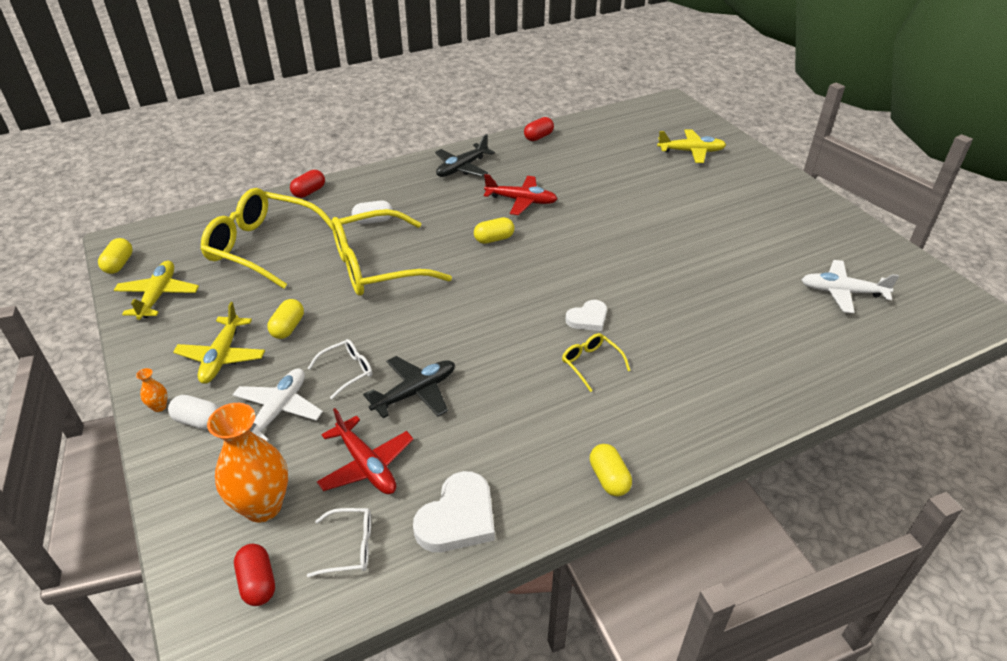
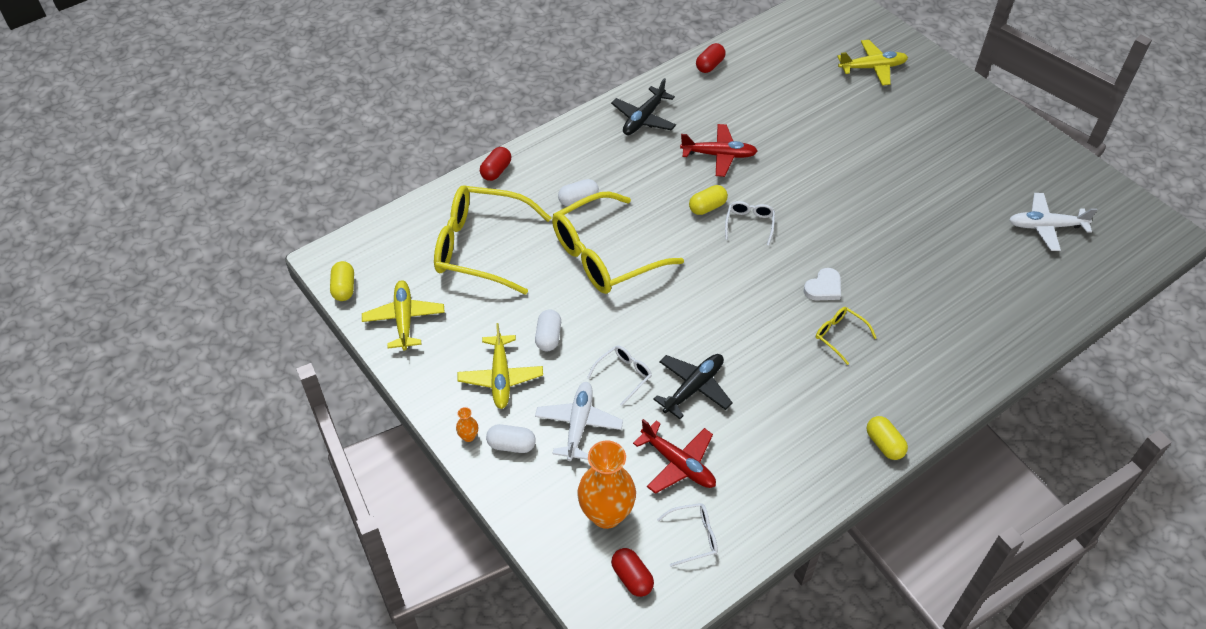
camera: 10 degrees left, 10 degrees up
(288, 327) = (548, 337): yellow capsule -> white capsule
(458, 518) = (772, 498): white heart -> none
(530, 257) = (749, 224): none -> white glasses

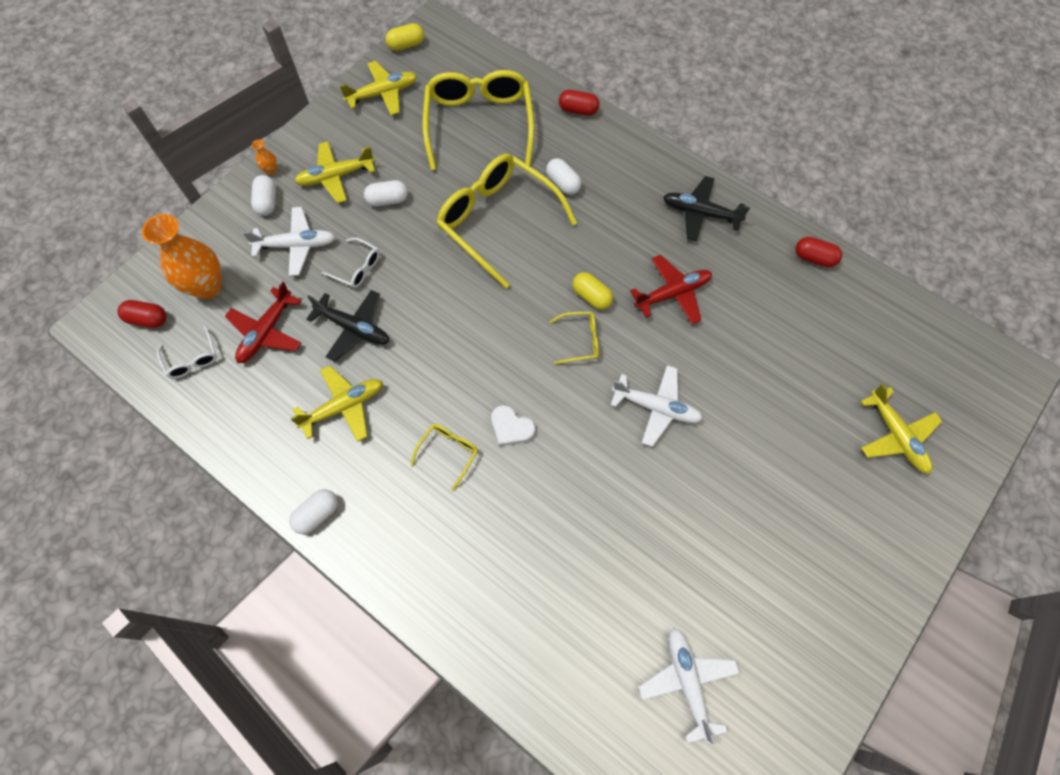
camera: 75 degrees right, 15 degrees up
(632, 577) = (148, 319): red capsule -> red capsule turned 60 degrees clockwise
(719, 155) = (673, 293): red plane -> red plane turned 105 degrees counterclockwise
(749, 224) = (579, 340): white glasses -> yellow glasses
(778, 408) = (344, 406): none -> yellow plane
(824, 191) = (656, 408): none -> white plane
(884, 444) = (317, 514): yellow capsule -> white capsule

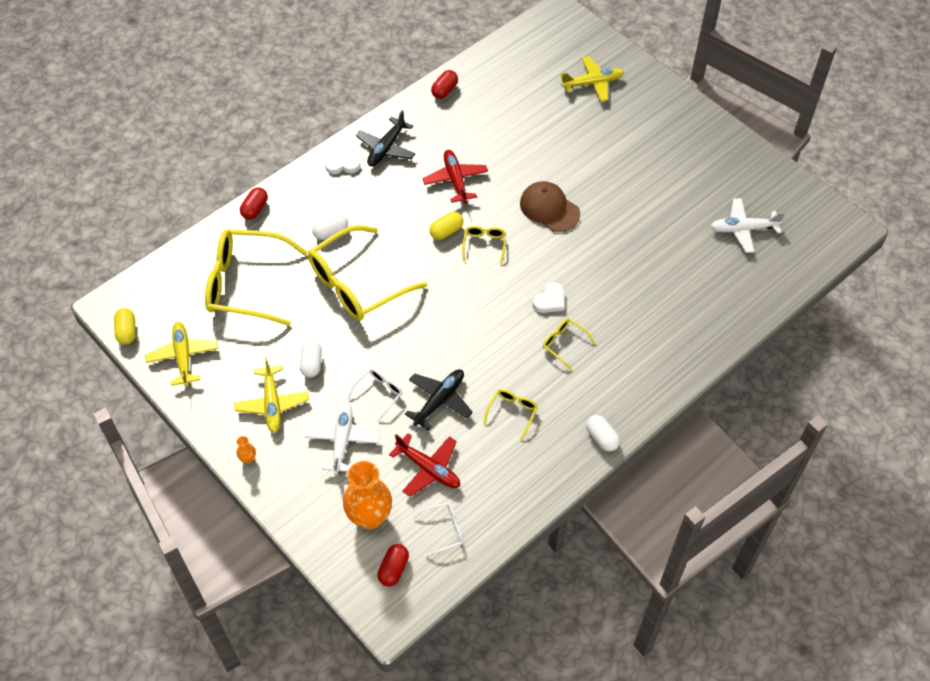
camera: 80 degrees left, 10 degrees down
(267, 202) = (285, 463): white capsule -> none
(344, 406) = (512, 413): yellow plane -> yellow glasses
(656, 408) = (549, 208): white plane -> brown cap
(662, 175) = (342, 164): none -> white heart

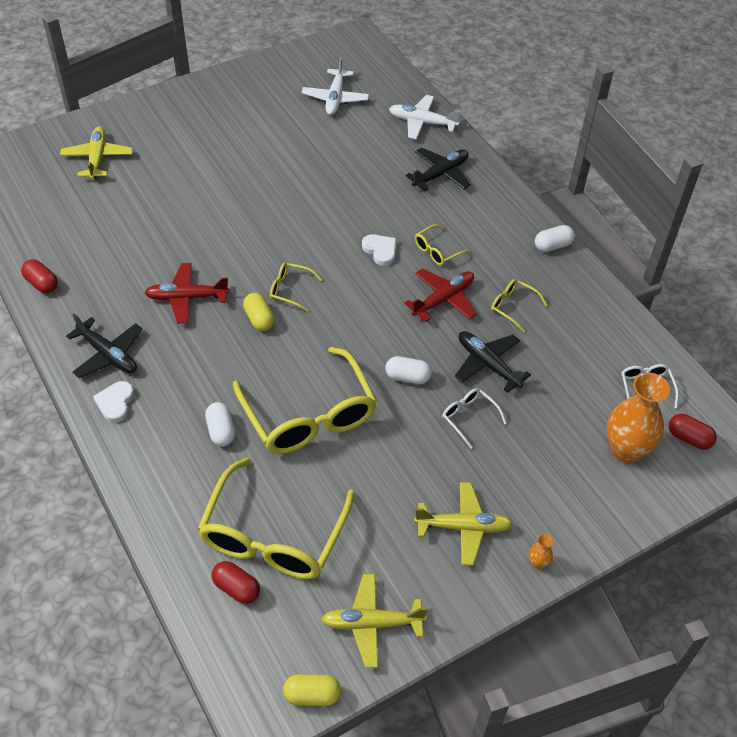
camera: 80 degrees left, 5 degrees down
(255, 209) = (151, 511): red capsule -> red capsule (236, 588)
(311, 364) = (414, 478): white capsule -> white capsule (407, 377)
(342, 440) = (526, 462): white plane -> white plane (422, 122)
(429, 469) = (571, 388): red plane -> red plane (443, 299)
(549, 208) = (259, 227): brown cap -> none
(668, 332) = (441, 174): none -> black plane

